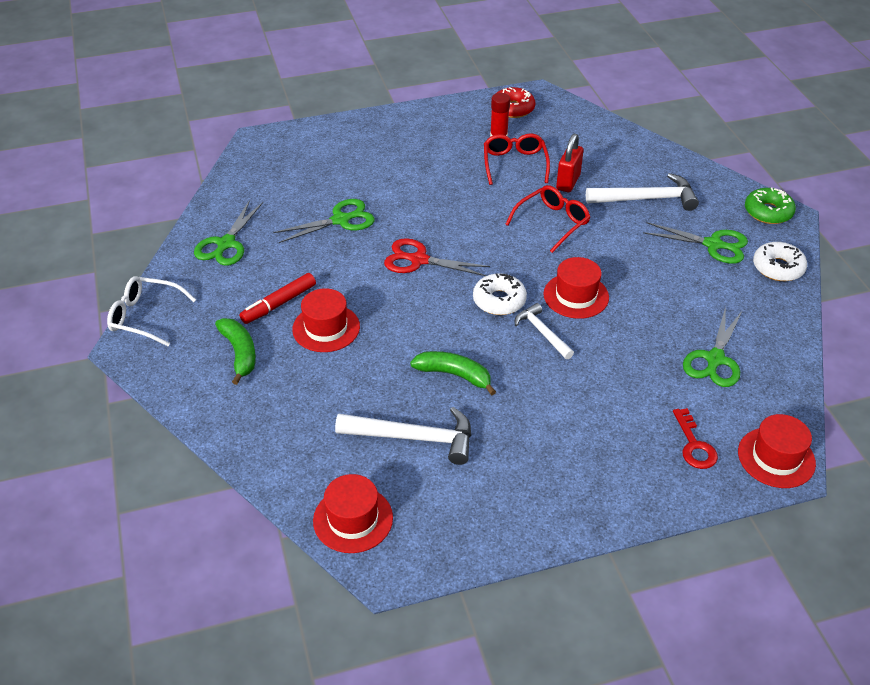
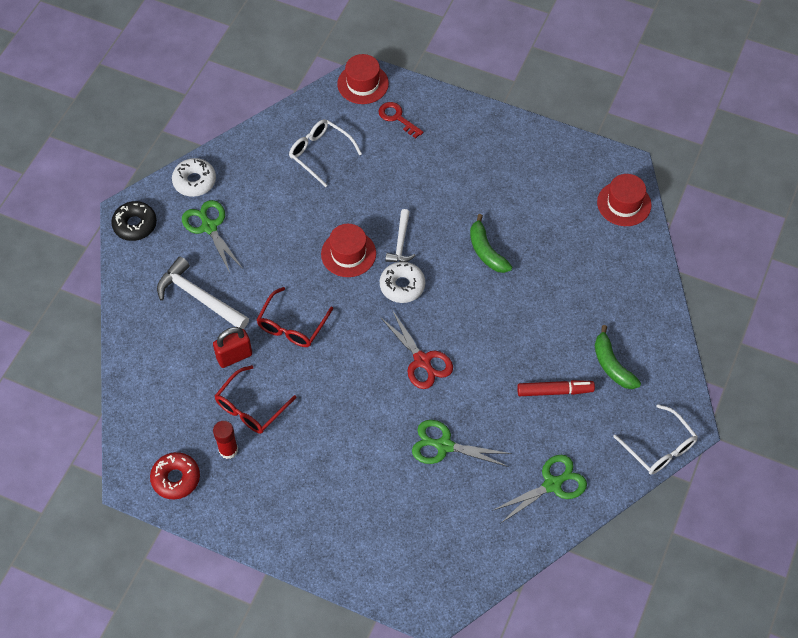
camera: 140 degrees left, 15 degrees up
(240, 353) = (612, 365): green banana -> green banana turned 45 degrees counterclockwise
(326, 328) = (538, 345): red hat -> none
(414, 438) = (549, 227): white hammer -> none
(552, 223) = (292, 326): red glasses -> red glasses turned 60 degrees counterclockwise
(694, 445) = (397, 118): red key -> red key turned 75 degrees counterclockwise
(715, 359) = (320, 153): green scissors -> white glasses
(768, 212) = (135, 225): green donut -> black donut

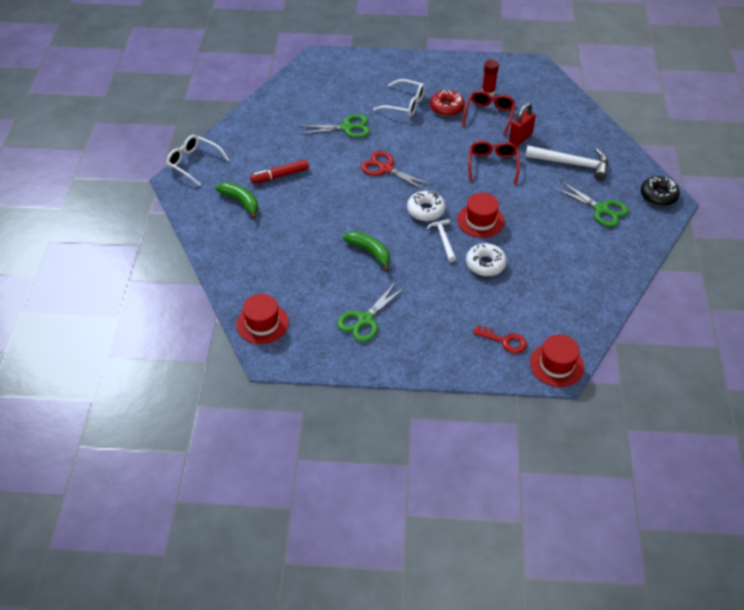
camera: 160 degrees right, 10 degrees down
(176, 478) = (510, 72): red donut -> red donut (446, 107)
(194, 181) = (640, 238): white donut -> white donut (485, 264)
(320, 153) = (553, 289): white glasses -> white glasses (405, 104)
(552, 484) = (264, 126): green scissors -> green scissors (365, 319)

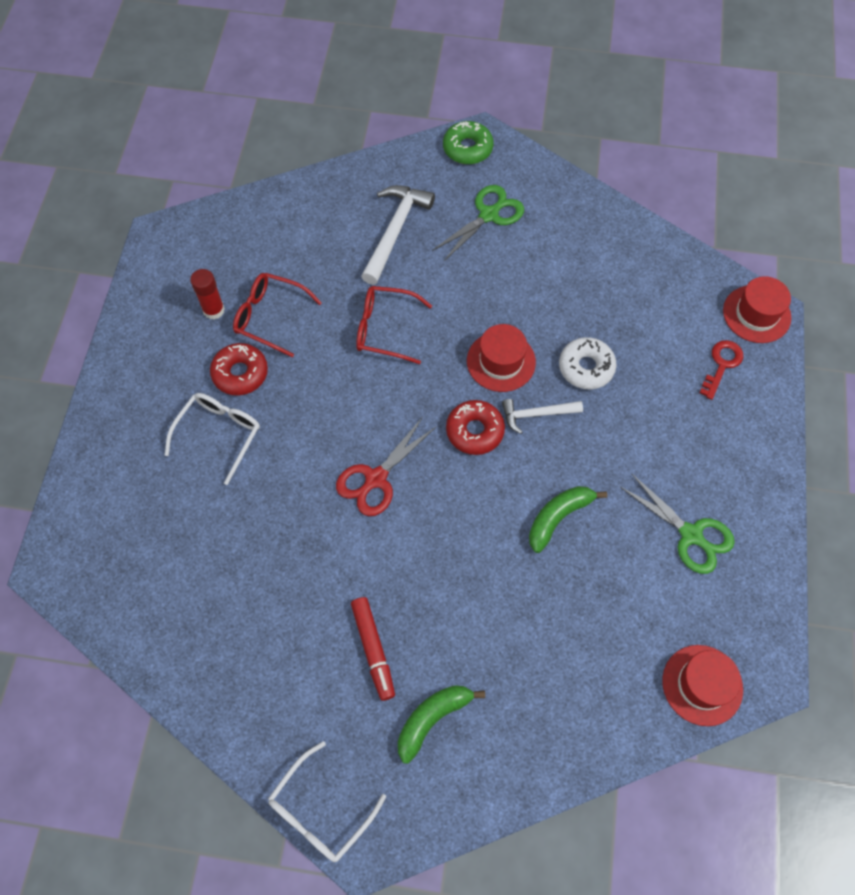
camera: 85 degrees left, 15 degrees up
(347, 128) = (265, 531): green scissors -> none
(425, 210) = (475, 431): white donut -> red donut
(520, 138) = (330, 284): red padlock -> none
(658, 195) = (467, 148): black donut -> green donut

